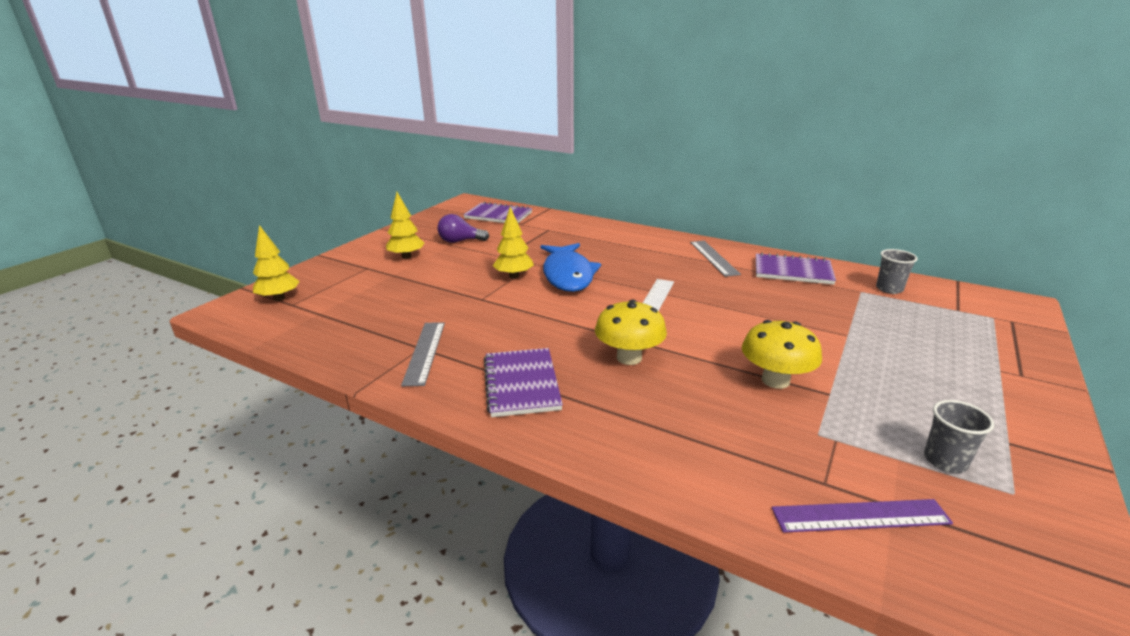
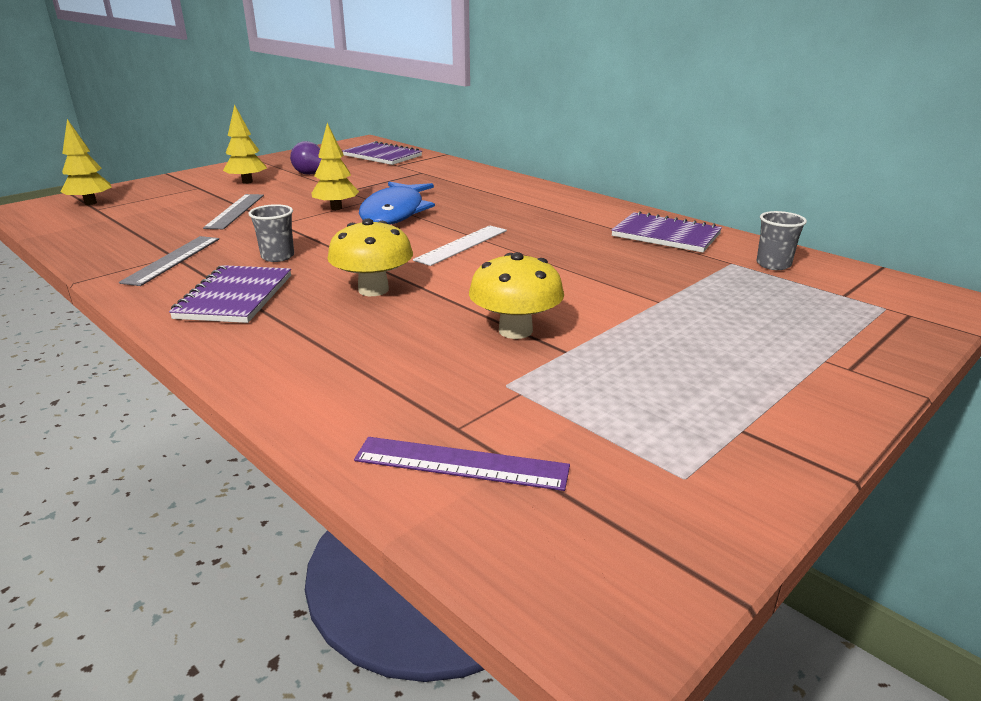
camera: 15 degrees right, 0 degrees up
(713, 258) = (582, 214): grey ruler -> grey ruler (235, 211)
(945, 461) = (632, 433): grey cup -> grey cup (277, 256)

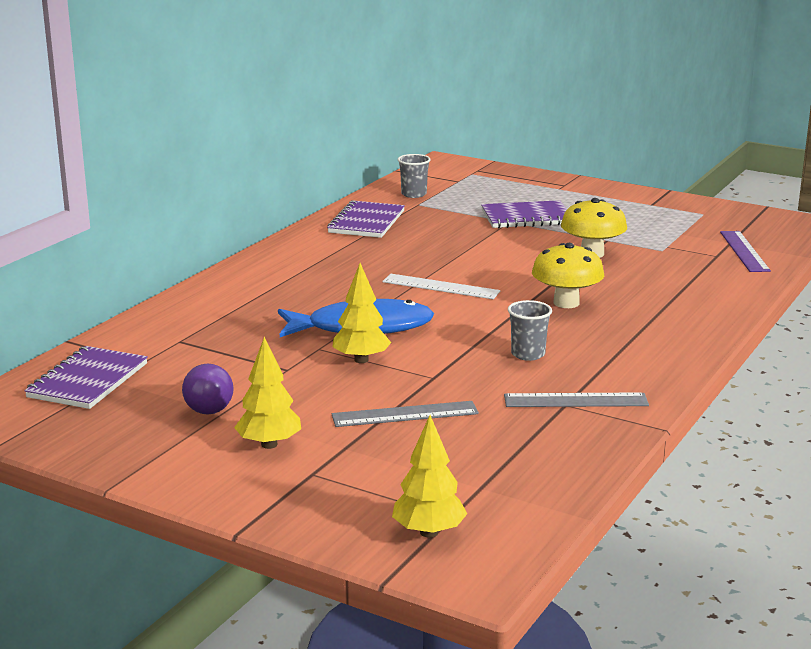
camera: 105 degrees left, 5 degrees down
(235, 297) = (626, 348): purple notebook -> purple notebook (526, 217)

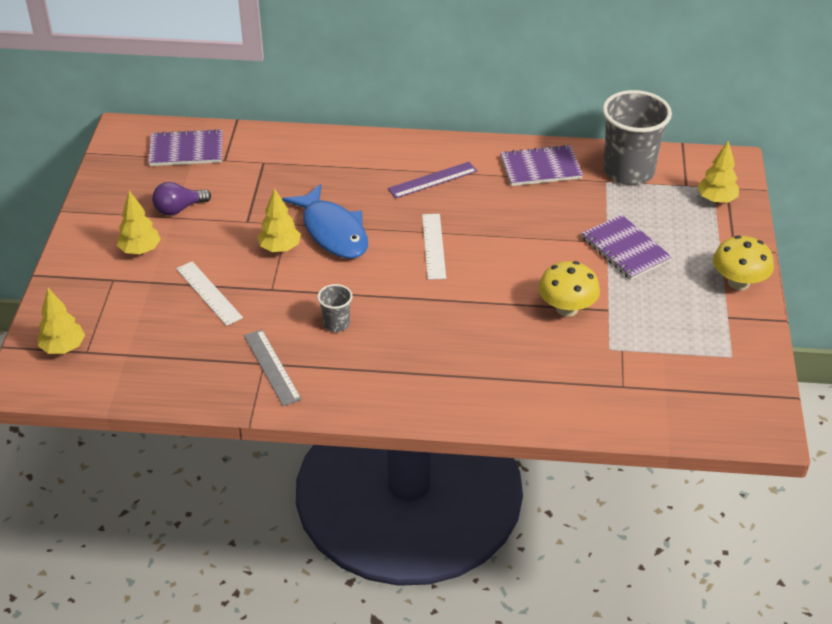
camera: 65 degrees right, 20 degrees up
(405, 414) = (208, 293): grey ruler -> white ruler
(414, 194) = (628, 171): grey cup -> grey cup, size x2.18
(490, 176) = (716, 200): none -> yellow tree
(566, 303) = (447, 320): yellow mushroom -> yellow mushroom (738, 282)
(744, 251) = (648, 402): purple ruler -> purple ruler (432, 180)

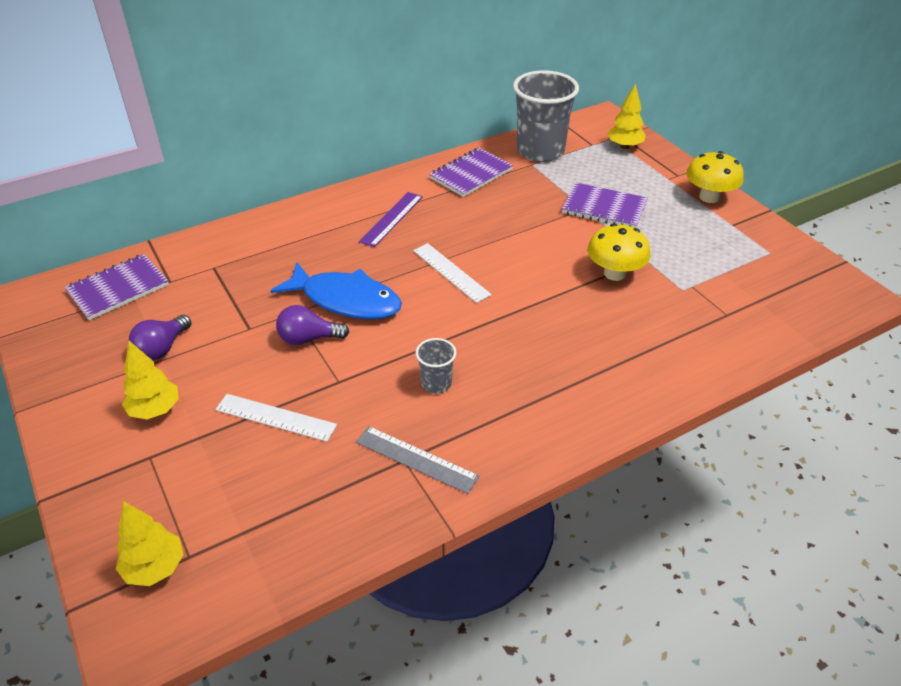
camera: 35 degrees left, 0 degrees up
(280, 248) = (308, 338): yellow tree -> purple light bulb

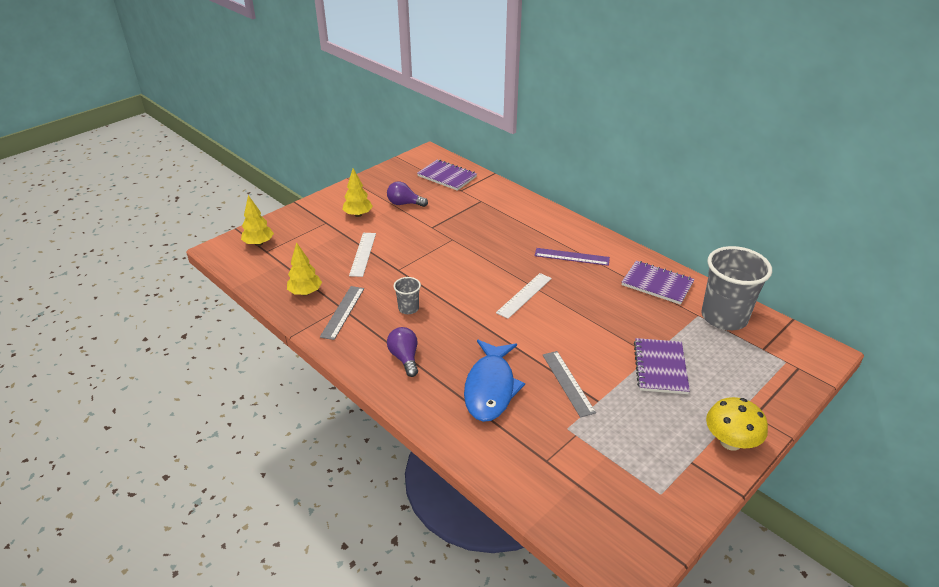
camera: 75 degrees right, 5 degrees down
(308, 338) = (431, 250): purple light bulb -> purple light bulb (405, 358)
(346, 300) = (472, 256): blue fish -> blue fish (490, 388)
(614, 273) = (568, 383): yellow mushroom -> grey ruler
(624, 146) = (778, 372): yellow tree -> yellow tree (305, 292)

